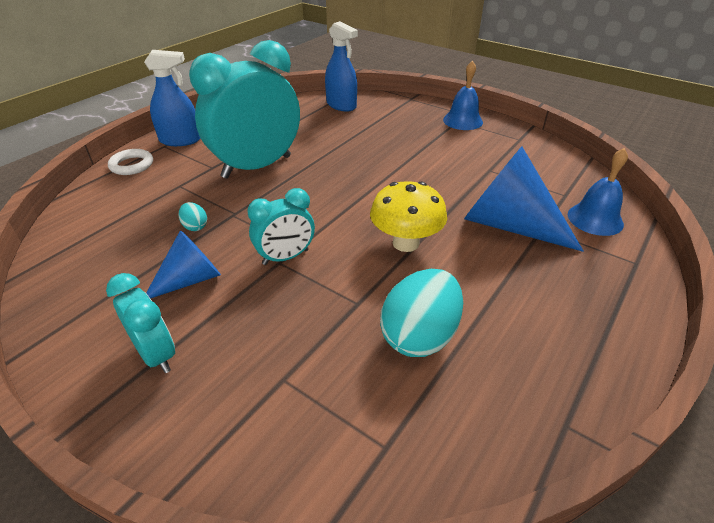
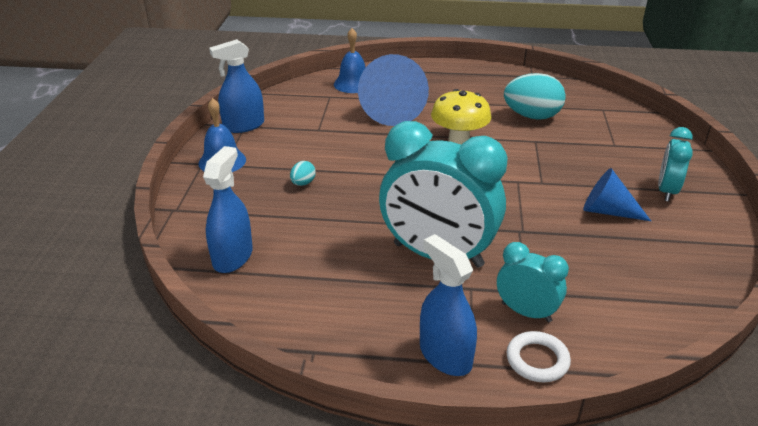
camera: 120 degrees left, 5 degrees down
(195, 226) = (561, 242): turquoise egg -> turquoise egg (303, 183)
(285, 257) = (534, 181): turquoise clock -> turquoise clock (526, 312)
(519, 138) = (243, 126): none -> blue spray bottle

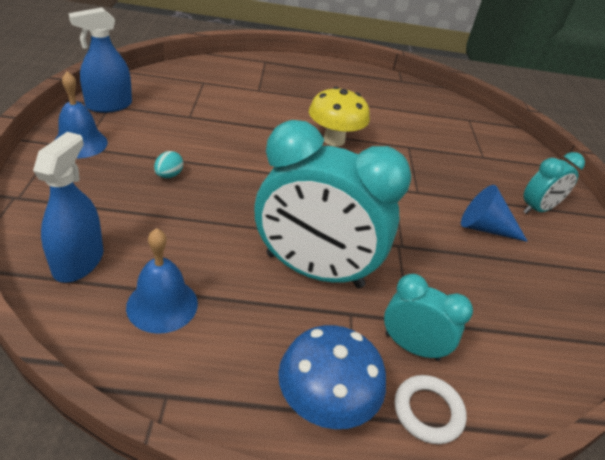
camera: 10 degrees left, 5 degrees up
(353, 84) = (228, 72): blue bell -> blue bell (162, 305)
(393, 109) = (268, 102): blue cone -> none
(445, 356) = (324, 404): blue spray bottle -> blue mushroom
(532, 116) = (403, 121): turquoise egg -> none
(666, 191) = (537, 209): turquoise clock -> turquoise clock turned 135 degrees counterclockwise

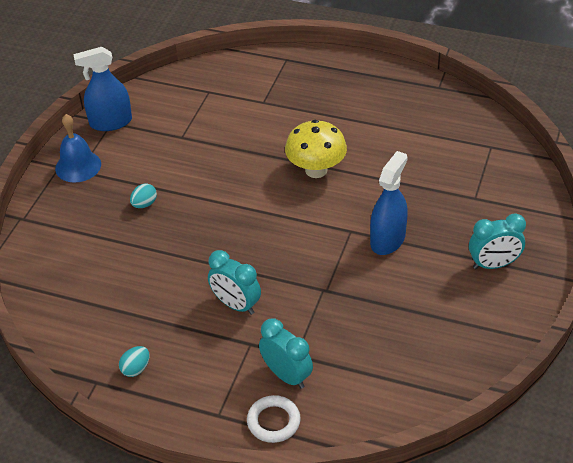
camera: 25 degrees right, 5 degrees up
(78, 261) = (58, 278): blue spray bottle -> blue spray bottle (387, 240)
(162, 305) = (109, 319): blue bell -> none
(218, 367) = (136, 369): none -> turquoise egg
(314, 270) = (236, 305): turquoise clock -> turquoise clock, size x0.51
(324, 404) = (200, 404): blue mushroom -> none
(484, 228) = (419, 280): blue cone -> none

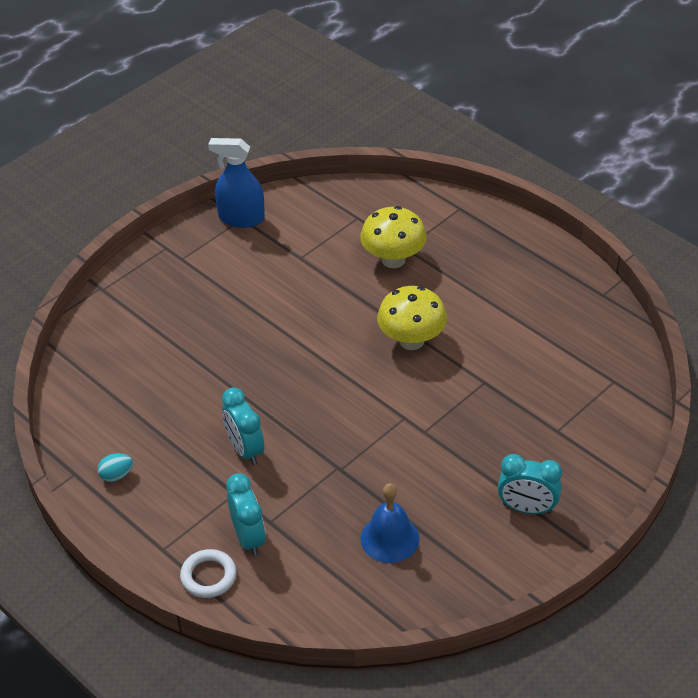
camera: 25 degrees right, 0 degrees up
(78, 166) = (183, 253): blue bell -> blue bell (390, 538)
(144, 204) = (222, 315): turquoise egg -> none
(259, 114) = (393, 260): none -> yellow mushroom
(387, 240) = (435, 441): blue spray bottle -> none

